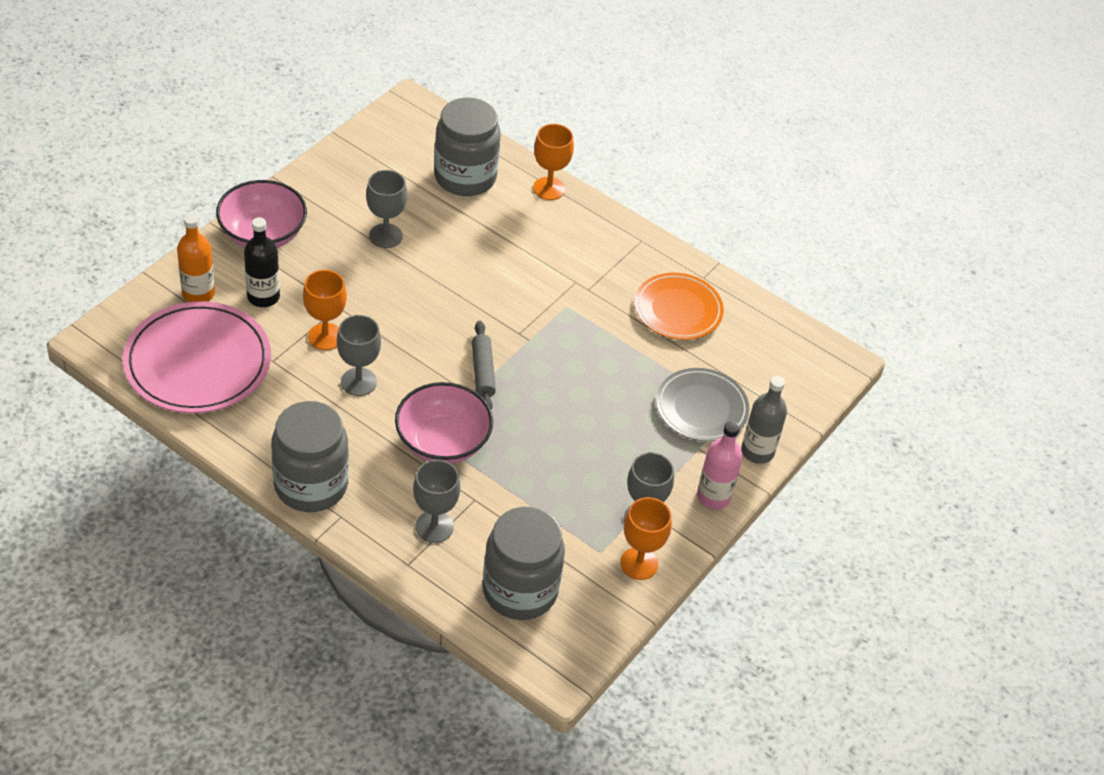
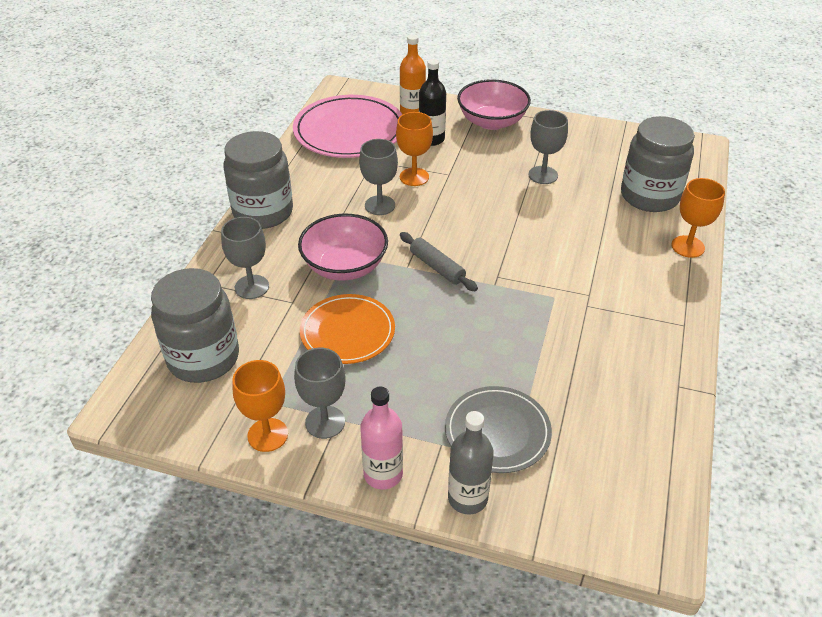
camera: 75 degrees right, 5 degrees down
(483, 372) = (437, 267): grey rolling pin -> grey rolling pin turned 75 degrees clockwise
(678, 309) = (616, 377): orange plate -> orange plate (347, 332)

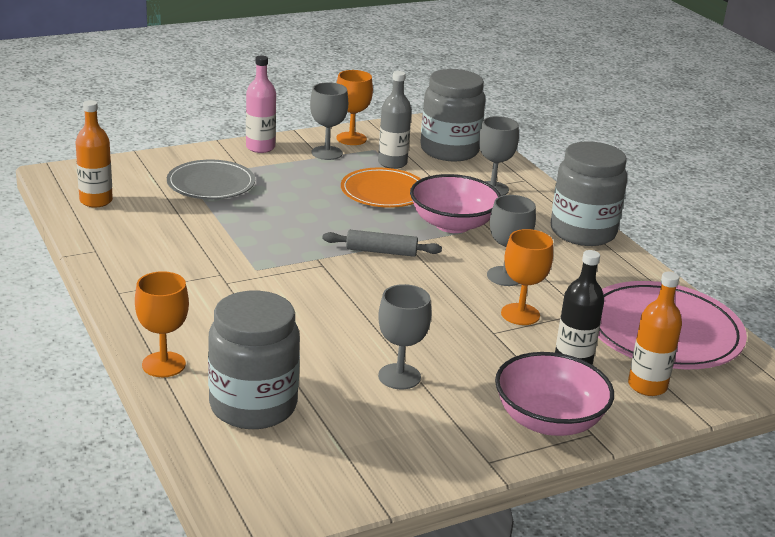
camera: 135 degrees right, 15 degrees down
(467, 498) = (197, 155): grey bottle -> grey bottle (392, 163)
(638, 466) = (96, 201): none -> orange bottle

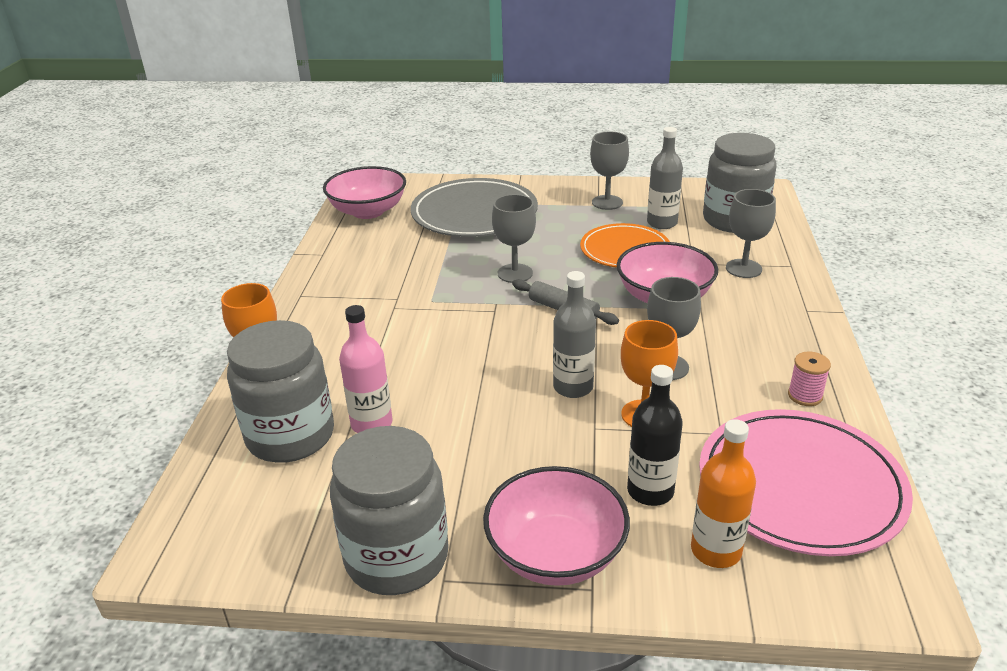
camera: 35 degrees right, 5 degrees up
(96, 201) = (368, 211): orange bottle -> pink bowl
(211, 184) = (474, 213): grey plate -> grey plate, size x1.53
(260, 147) = (551, 187): pink bottle -> pink bottle (371, 423)
(351, 139) = (644, 192): orange goblet -> none
(399, 376) = (450, 448): grey goblet -> grey goblet (515, 273)
(449, 308) = (573, 387): none -> grey bottle
(583, 232) = (806, 338): grey jar -> grey jar (396, 557)
(616, 273) = (805, 396): none -> pink spool

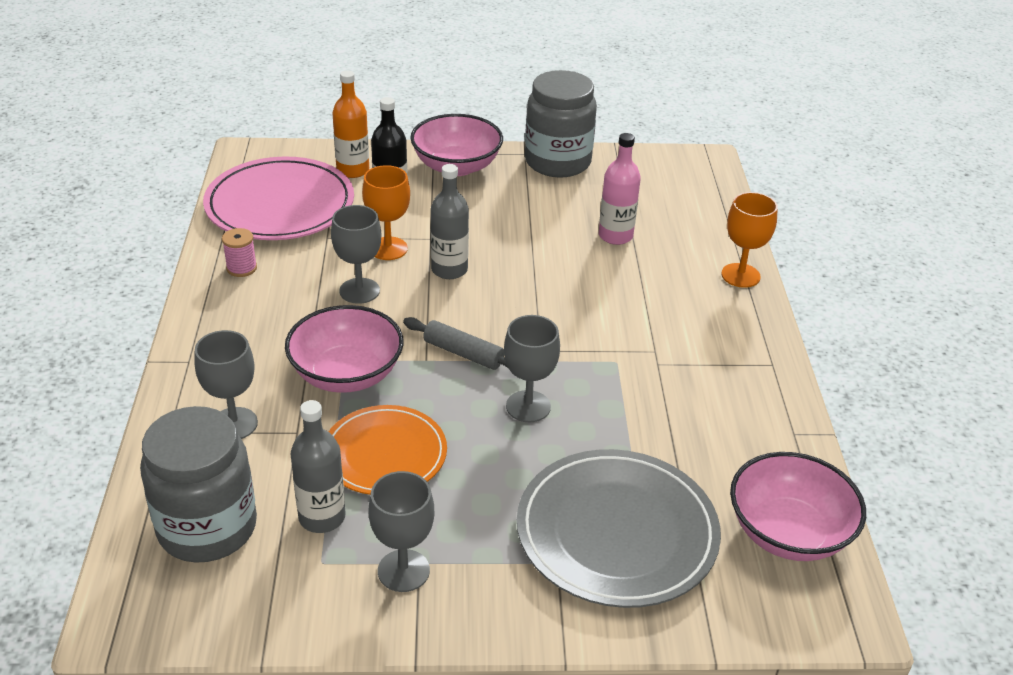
camera: 170 degrees right, 5 degrees up
(290, 436) = (676, 225): grey jar -> none

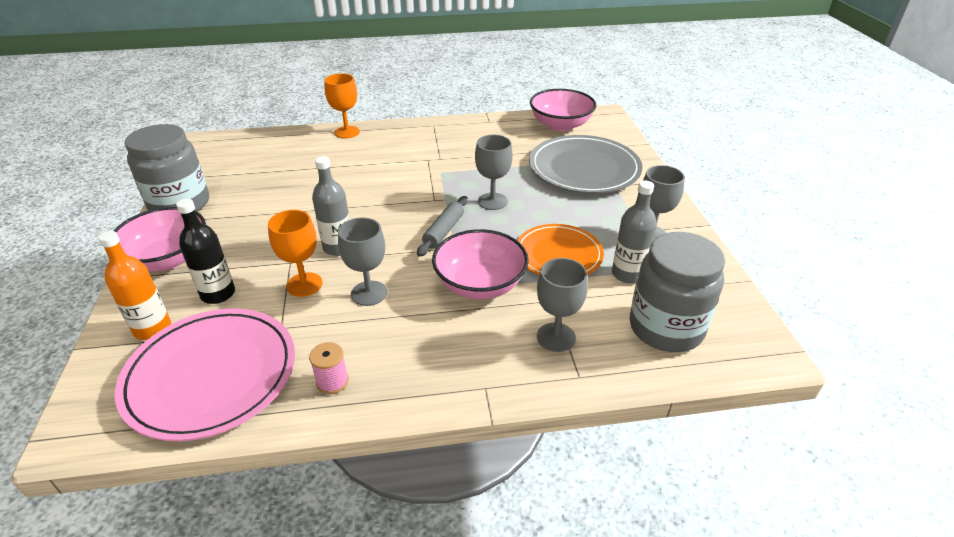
camera: 95 degrees left, 0 degrees up
(615, 236) = (297, 175): pink bottle -> none

